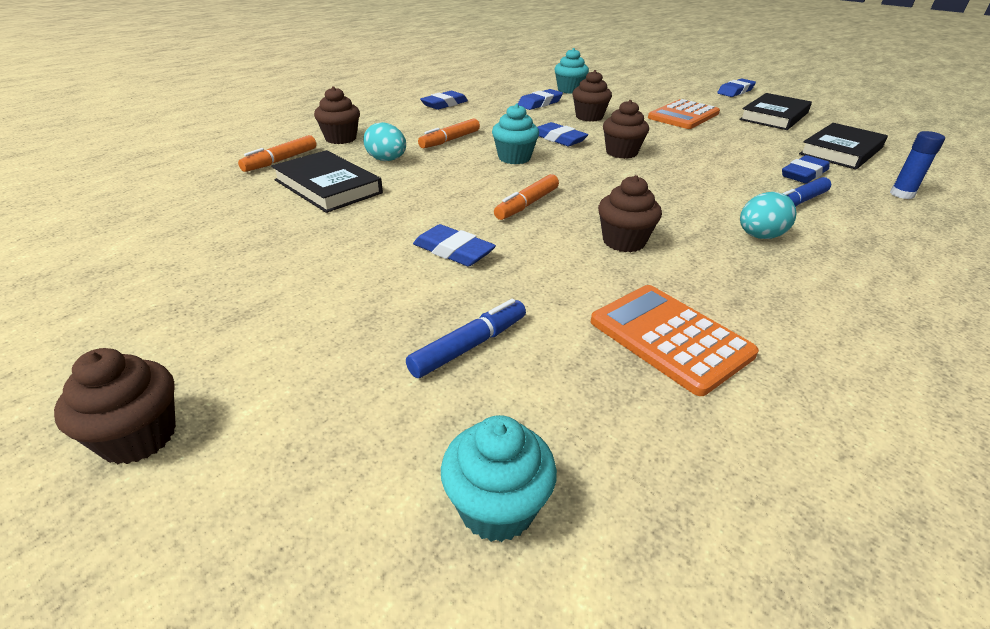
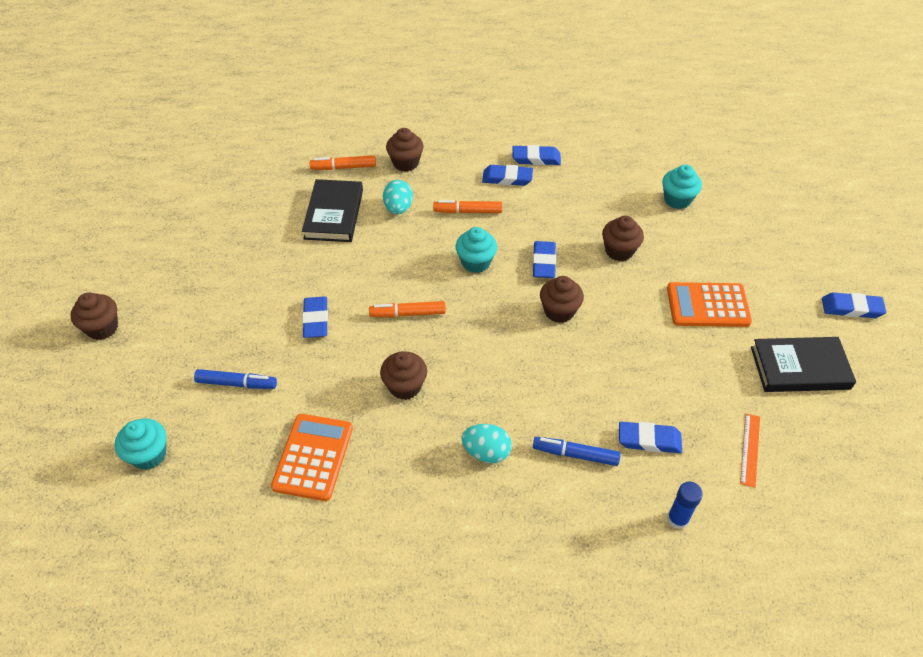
camera: 50 degrees right, 15 degrees up
(539, 103) = (613, 204): blue eraser -> blue eraser (507, 178)
(841, 151) = (750, 449): black book -> orange ruler

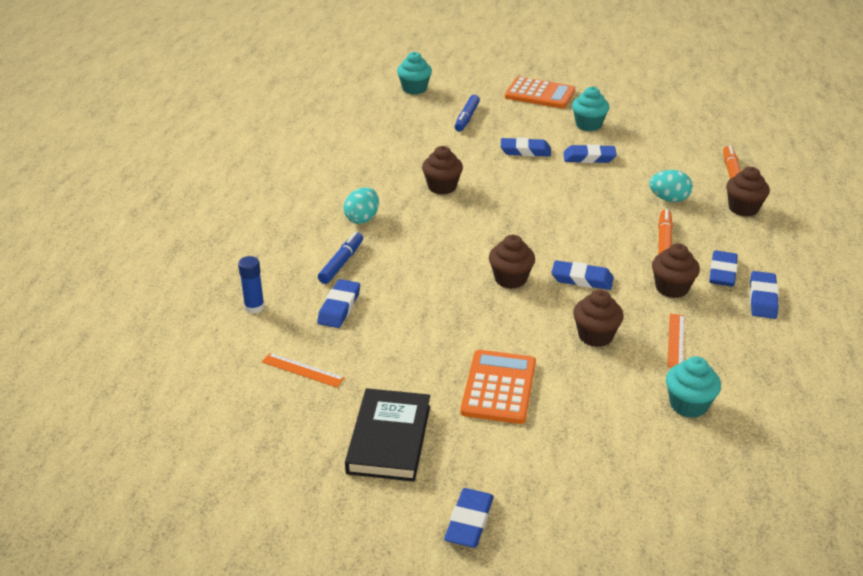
camera: 100 degrees right, 15 degrees down
(102, 328) = (534, 70): brown cupcake -> brown cupcake (672, 288)
(313, 457) = (388, 145): orange calculator -> orange calculator (539, 94)
(325, 266) = (589, 158): none -> blue eraser
(334, 214) = (660, 164): black book -> none
(408, 314) = (524, 194): orange marker -> none
(476, 262) = (586, 237): turquoise cupcake -> turquoise cupcake (588, 125)
(607, 205) = (676, 341): none -> orange ruler

